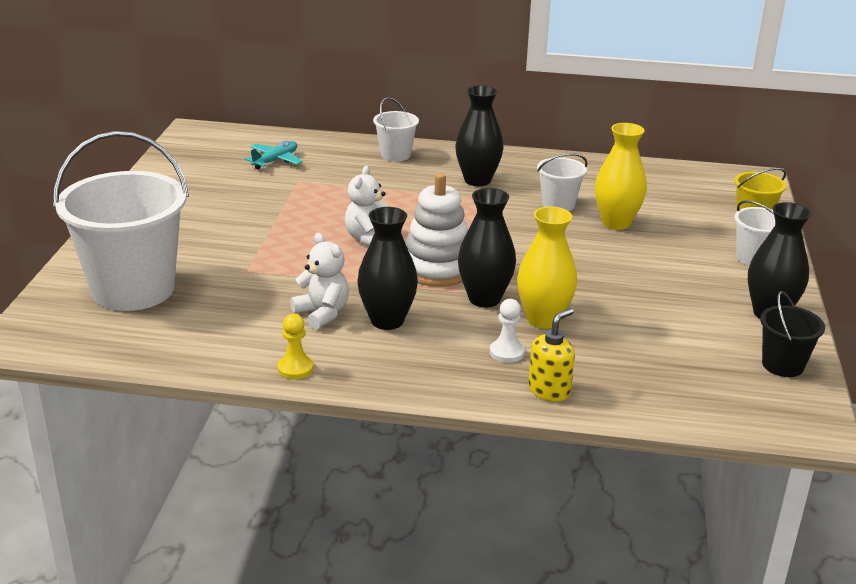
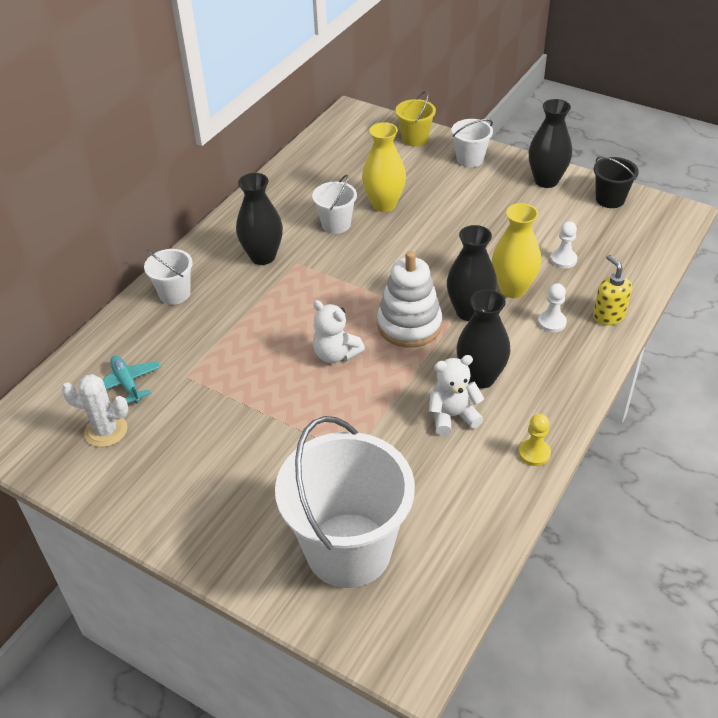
camera: 65 degrees left, 15 degrees up
(220, 165) = (106, 431): none -> white cactus
(626, 346) = (563, 259): none -> white pawn

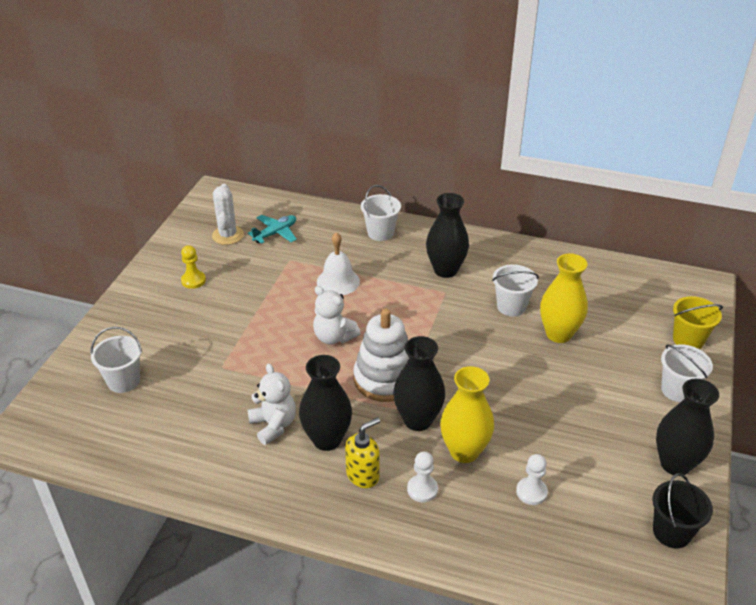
camera: 75 degrees right, 5 degrees down
(245, 339) = (338, 281): none -> white bell
(335, 354) = (334, 337): white teddy bear -> white teddy bear turned 75 degrees counterclockwise
(348, 550) = (123, 381): white bucket -> white bucket, size x0.47
(534, 453) = (236, 490): yellow pawn -> yellow pawn (193, 280)
(608, 315) = (449, 541): yellow soap dispenser -> yellow soap dispenser (363, 475)

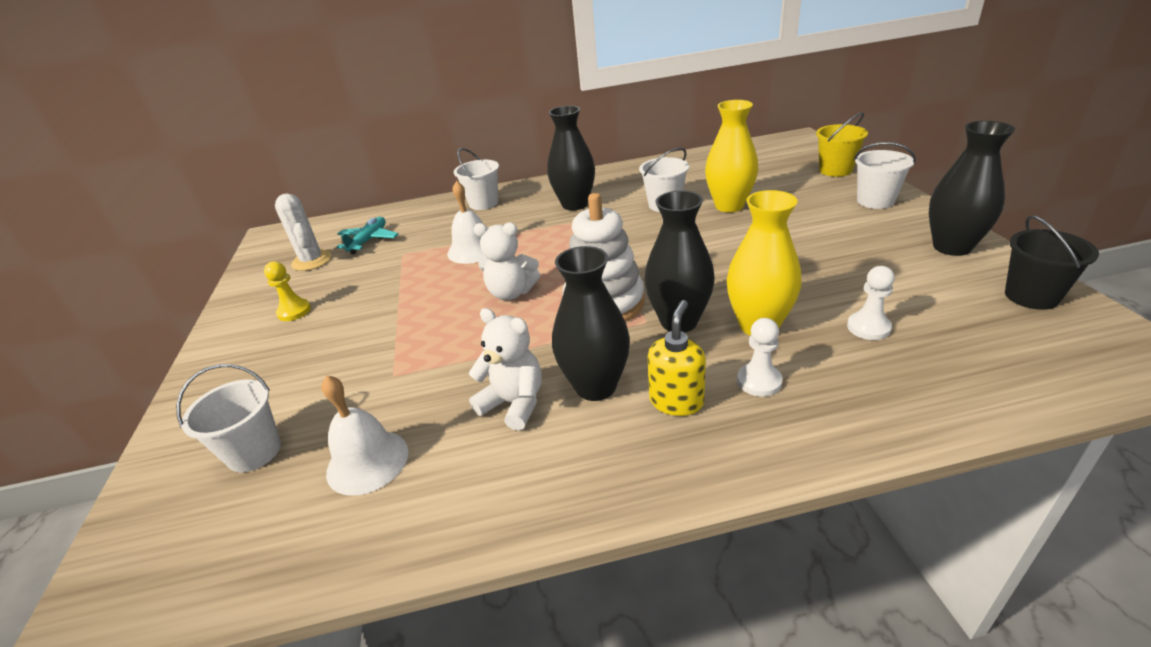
camera: 25 degrees left, 5 degrees down
(175, 419) = (367, 461): none -> white bell

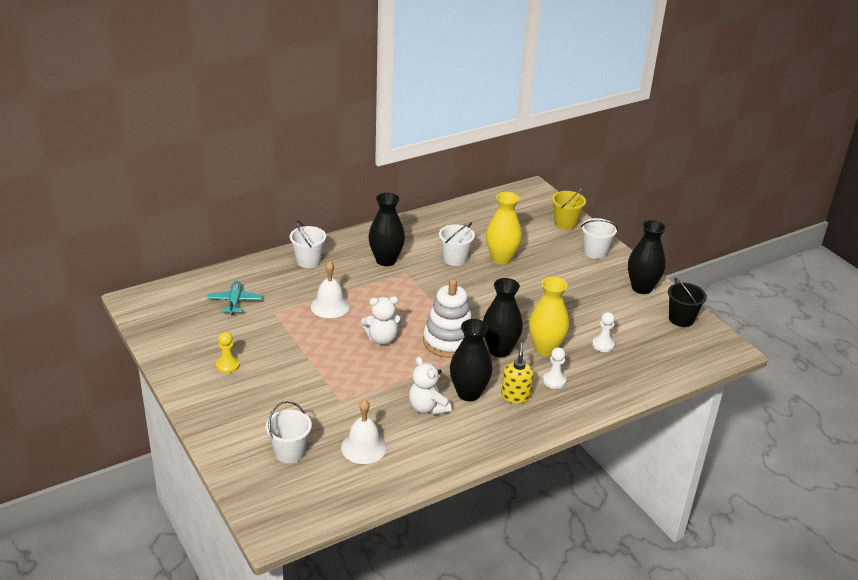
camera: 25 degrees left, 0 degrees up
(312, 261) = (200, 323): white cactus -> none
(514, 403) = (427, 408): white teddy bear -> white teddy bear turned 135 degrees counterclockwise

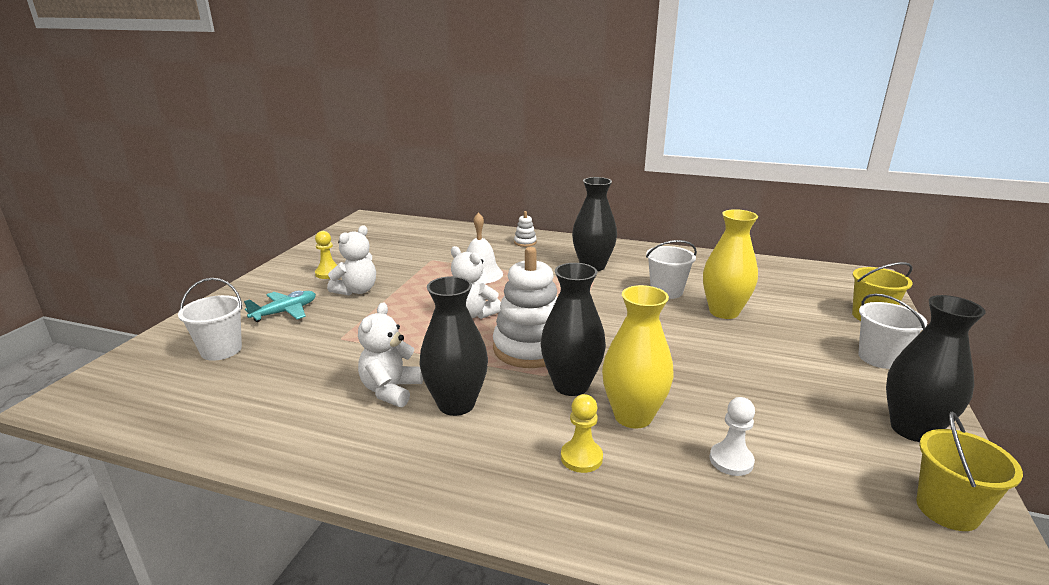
camera: 50 degrees right, 10 degrees down
(234, 302) = (420, 243): turquoise plane -> turquoise plane (285, 312)
(278, 366) = (356, 291): none -> white teddy bear
(308, 261) = (525, 242): white bucket -> white stacking toy
(363, 447) = (270, 385): white bell -> none
(515, 396) = (501, 441): yellow soap dispenser -> none
(554, 381) = (581, 457): white pawn -> yellow pawn
(681, 319) = (947, 509): black bucket -> yellow bucket

